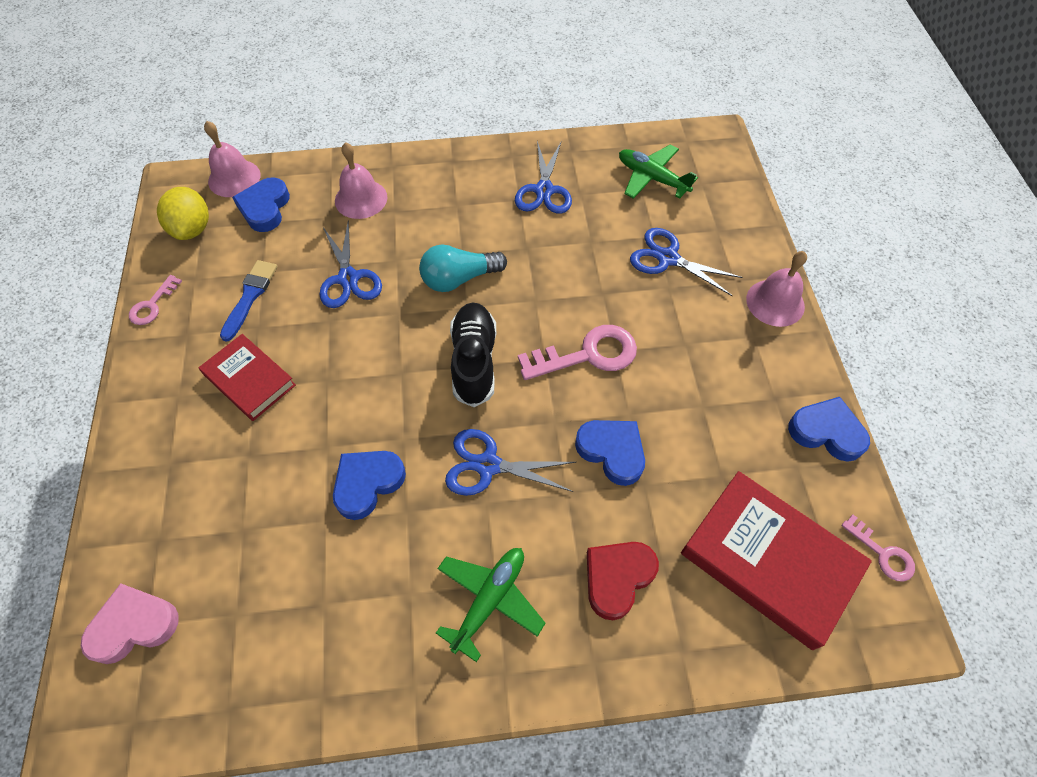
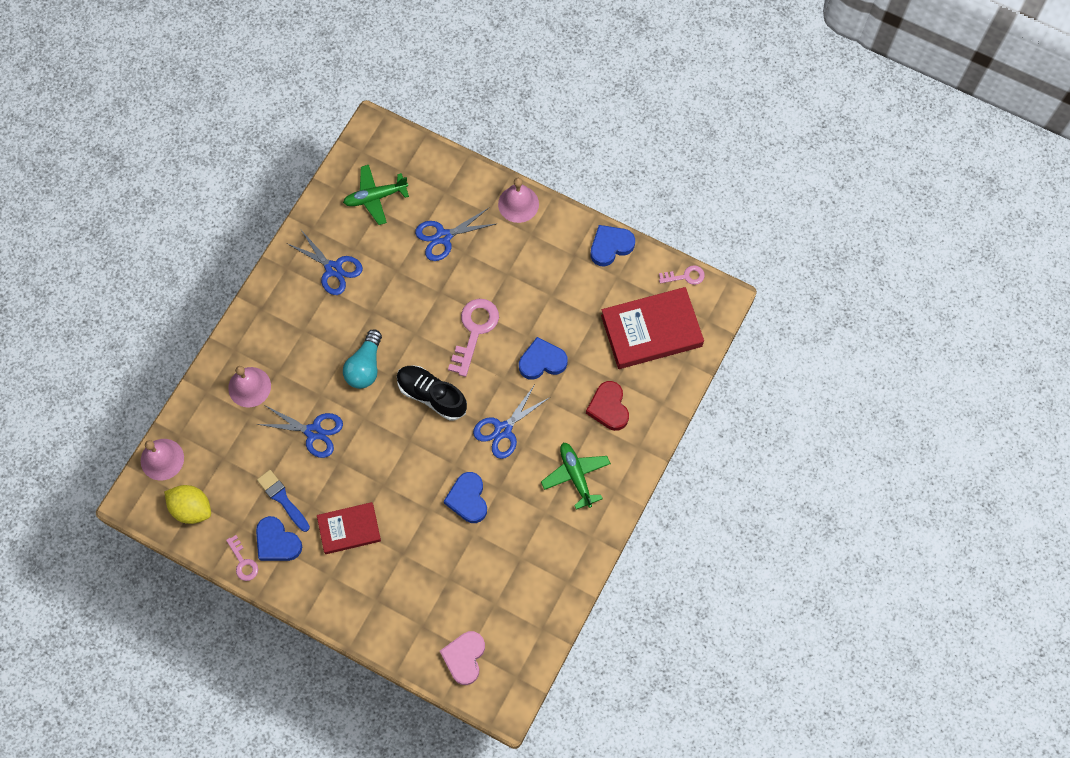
camera: 55 degrees left, 10 degrees up
(265, 208) = (209, 453): blue heart -> blue heart (277, 542)

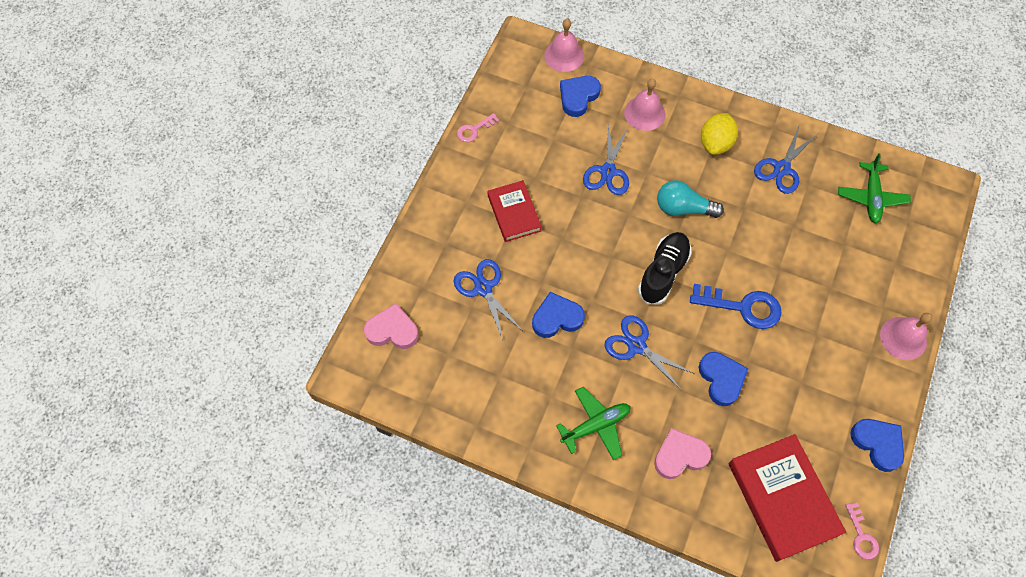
camera: 85 degrees right, 5 degrees down
(192, 508) = (520, 84): yellow lemon -> yellow lemon (715, 143)
(277, 542) = (495, 154): blue heart -> blue heart (578, 97)
(282, 499) = (538, 153): blue brush -> none
(375, 197) = (871, 197): green plane -> green plane turned 150 degrees counterclockwise
(443, 237) = (843, 266): blue scissors -> blue scissors (483, 288)
(474, 331) = (742, 307): pink key -> blue key
(608, 408) = (680, 455): red heart -> pink heart

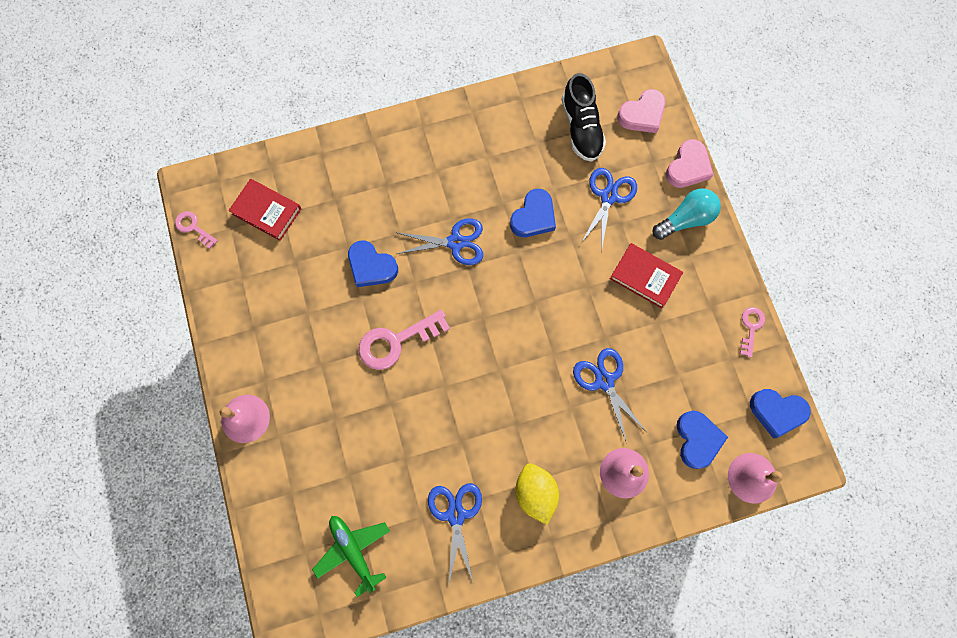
camera: 140 degrees right, 10 degrees up
(483, 288) = (609, 196): blue scissors -> blue scissors turned 90 degrees counterclockwise
(596, 425) = (438, 161): green plane -> none
(663, 272) = (482, 321): black shoe -> black shoe (581, 128)
(680, 455) = (362, 185): pink heart -> pink heart (688, 167)
(683, 208) = (512, 397): turquoise light bulb -> turquoise light bulb (685, 219)
(742, 307) = (396, 341): blue key -> pink key
(783, 498) = (266, 211): red book -> red book, size x0.61
(877, 444) = (218, 307): blue heart -> blue heart (777, 412)

